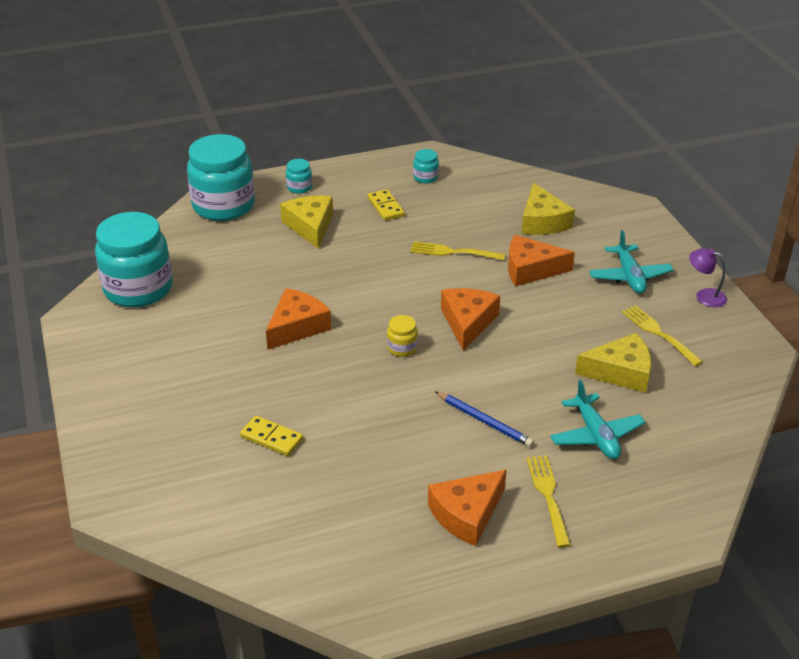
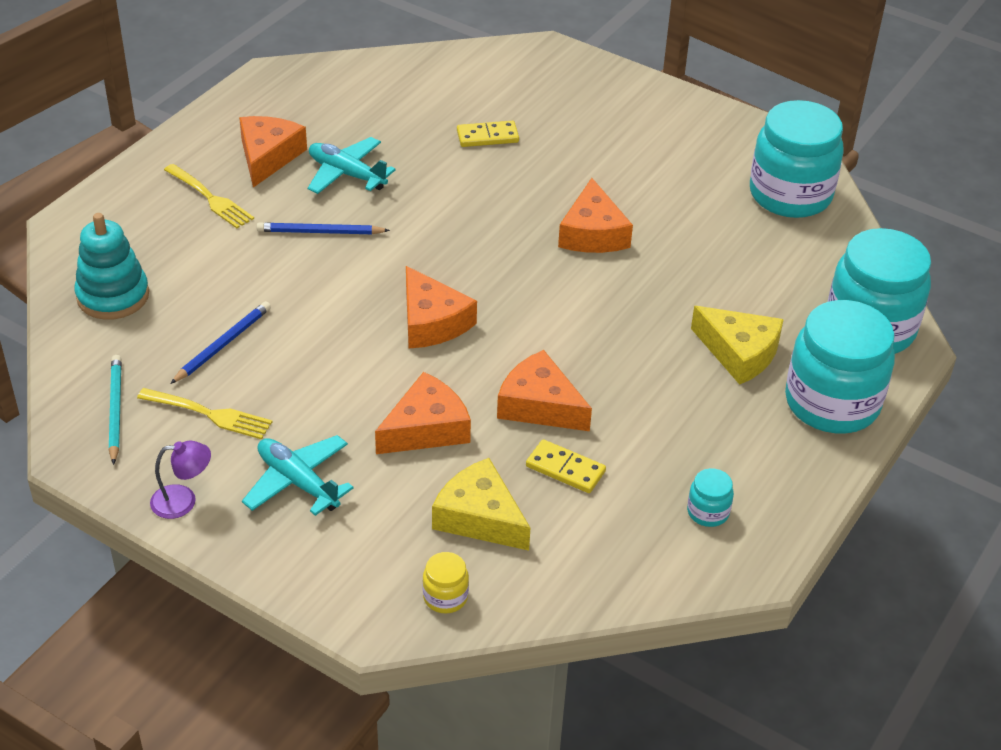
camera: 140 degrees right, 5 degrees up
(299, 187) = (832, 403): turquoise jar -> turquoise jar, size x2.41
(386, 207) = (694, 430): yellow domino -> yellow domino (565, 469)
(402, 348) = (468, 262): yellow jar -> yellow jar (445, 597)
(454, 252) = (539, 405): yellow fork -> orange cheese
(596, 435) = (204, 268): turquoise plane -> turquoise plane (346, 174)
(620, 372) = (223, 344): yellow cheese -> blue pencil
(681, 446) = (113, 296): none -> turquoise stacking toy
(721, 363) = (115, 410): none -> turquoise pencil

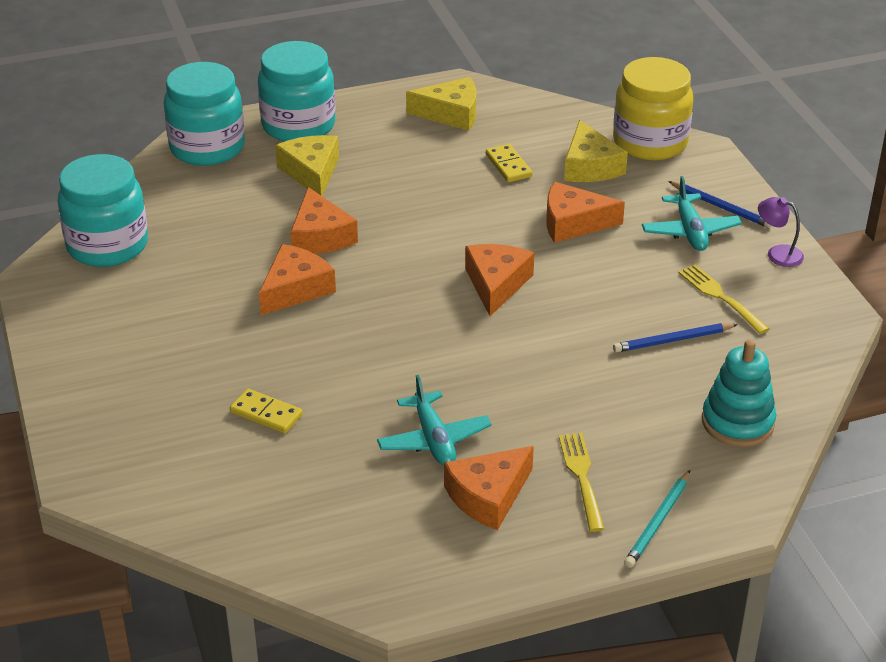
camera: 140 degrees left, 5 degrees down
(115, 410) = (791, 331): turquoise pencil -> turquoise pencil (658, 522)
(320, 232) = (512, 395): blue pencil -> blue pencil (721, 207)
(445, 597) = (650, 142): yellow jar -> yellow jar, size x2.41
(539, 405) = (482, 203): orange cheese -> orange cheese (320, 236)
(708, 512) = (451, 113): turquoise jar -> yellow cheese

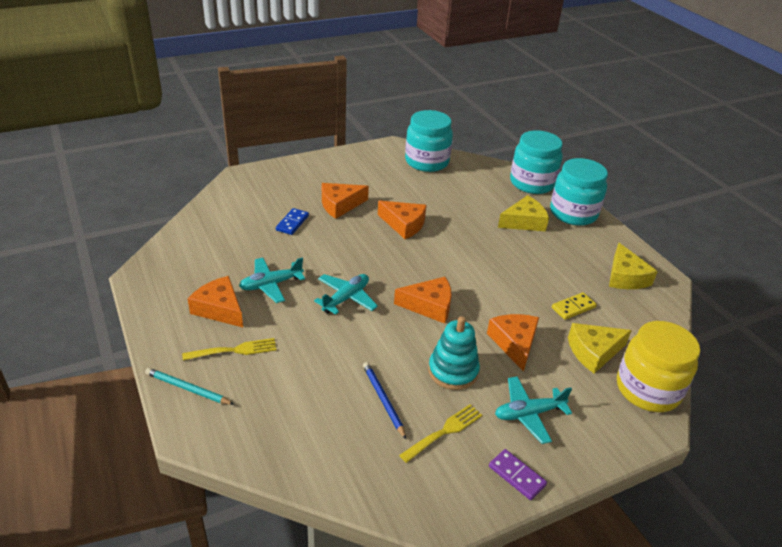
camera: 80 degrees right, 0 degrees up
(266, 413) = (292, 223): yellow domino -> blue domino
(320, 236) = (458, 230): orange cheese -> orange cheese (340, 205)
(473, 361) = (346, 298): none -> turquoise plane
(721, 207) = (572, 436): blue pencil -> none
(737, 422) = (290, 437): turquoise stacking toy -> turquoise stacking toy (453, 371)
(777, 253) = (517, 476): purple lamp -> purple domino

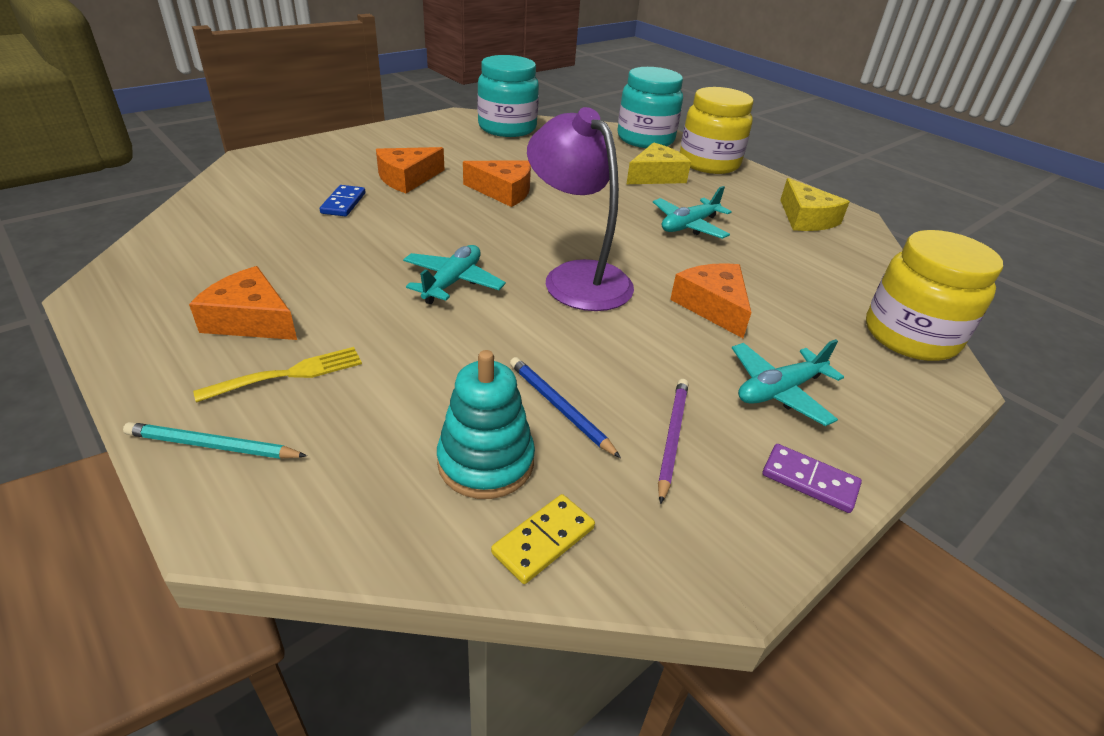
camera: 15 degrees left, 0 degrees up
(271, 284) = (330, 278): turquoise plane -> turquoise plane (689, 226)
(429, 306) = (577, 277): orange cheese -> purple lamp
(443, 432) = (671, 438): yellow fork -> purple pencil
(453, 371) = (646, 352): turquoise stacking toy -> turquoise stacking toy (486, 462)
(573, 213) = (709, 163): turquoise jar -> yellow jar
(573, 307) = (764, 257): yellow domino -> yellow domino (544, 540)
(593, 352) = (818, 302): yellow cheese -> none

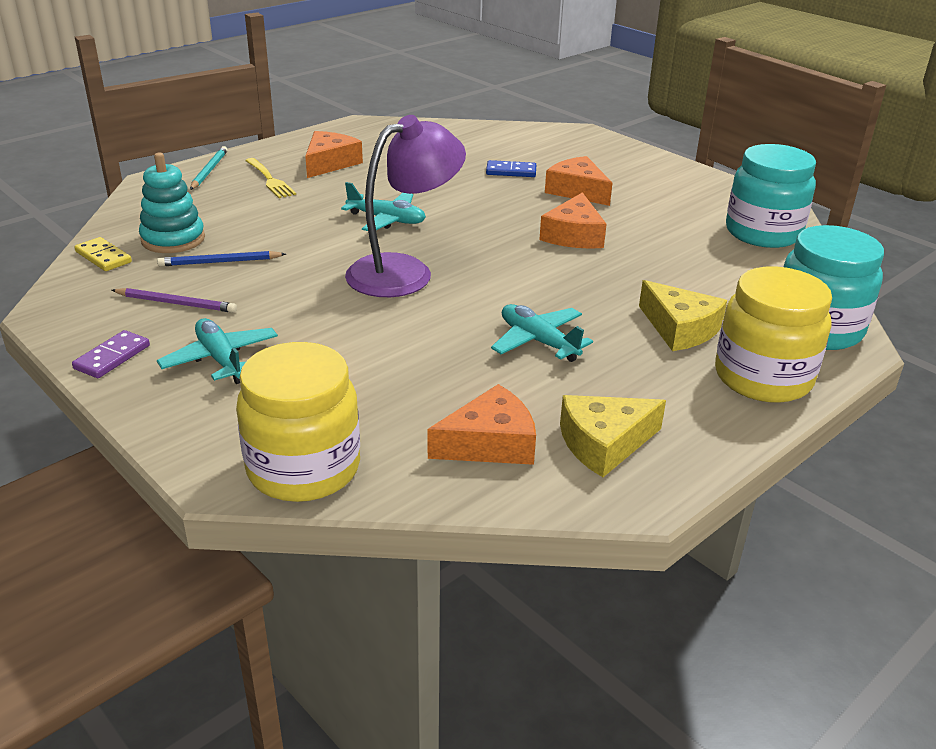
camera: 90 degrees right, 5 degrees down
(559, 408) = (220, 262): blue pencil -> blue pencil turned 150 degrees counterclockwise
(713, 306) = (359, 339): orange cheese -> orange cheese (490, 443)

